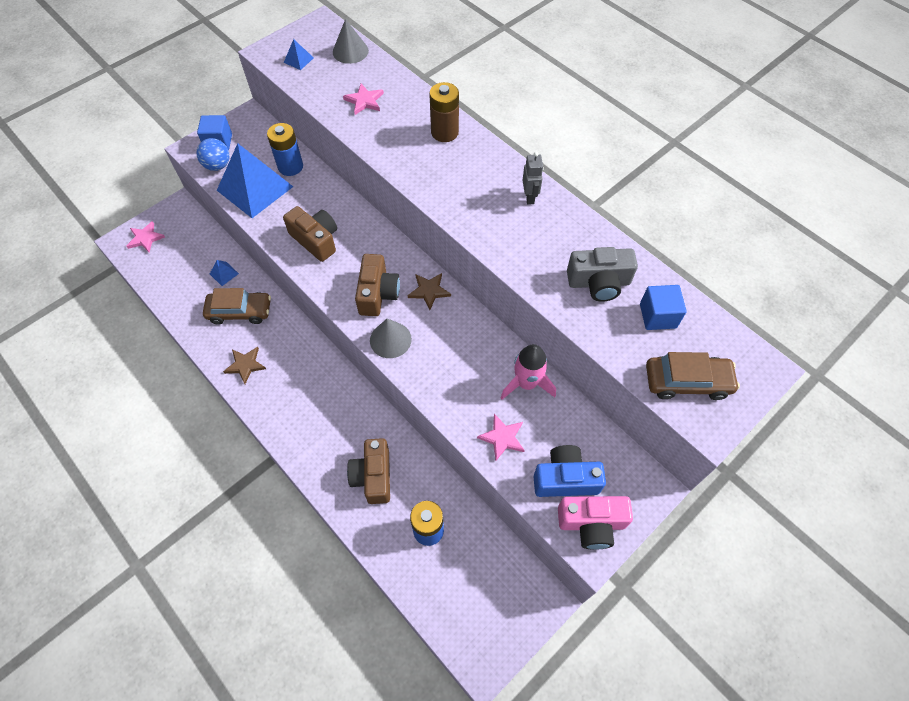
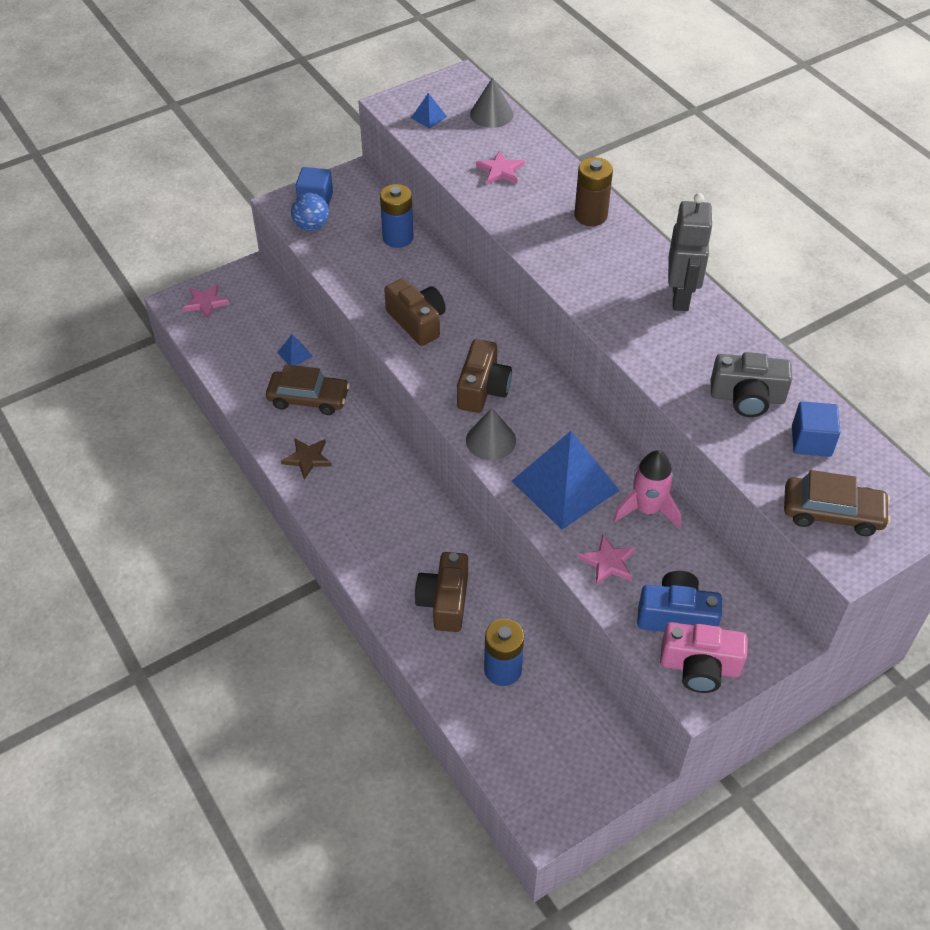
camera: 10 degrees right, 10 degrees down
(255, 188) = (352, 256): blue pyramid -> blue pyramid (565, 485)
(429, 291) = (545, 394): brown star -> none
(529, 197) = (681, 297): grey robot -> grey robot, size x1.79

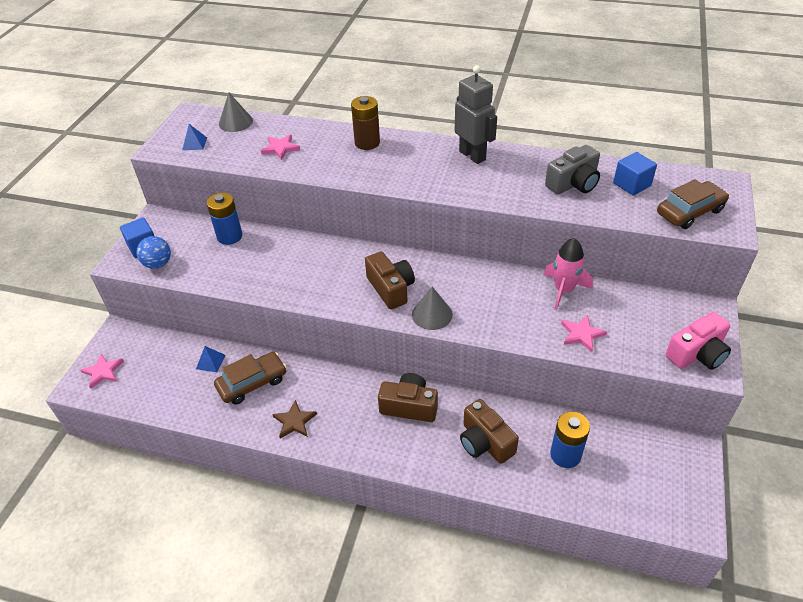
camera: 40 degrees left, 5 degrees down
(417, 322) = (302, 276): brown camera -> brown camera (409, 406)
(565, 485) = (505, 309): blue pyramid -> none
(676, 616) = (651, 336): blue camera -> none

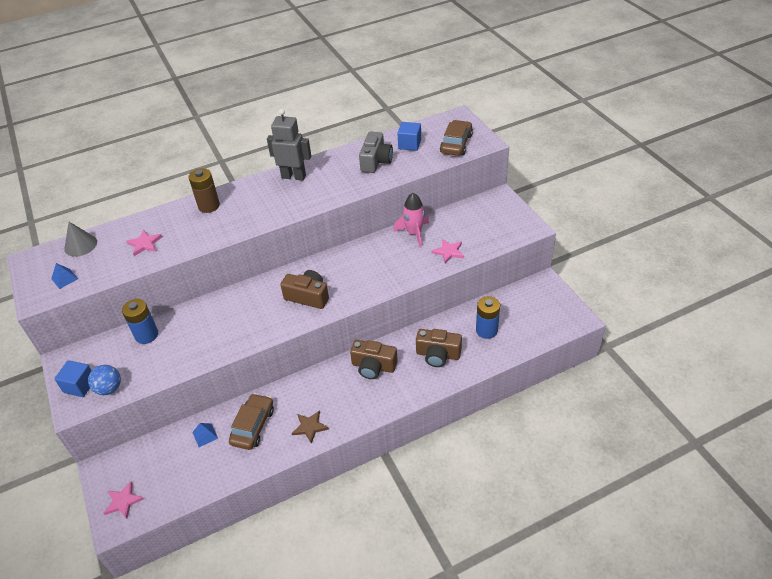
camera: 40 degrees left, 0 degrees up
(409, 406) = (373, 366): brown camera -> brown camera turned 135 degrees counterclockwise
(432, 314) = (351, 295): grey cone -> none
(697, 354) = (516, 225): pink camera -> none

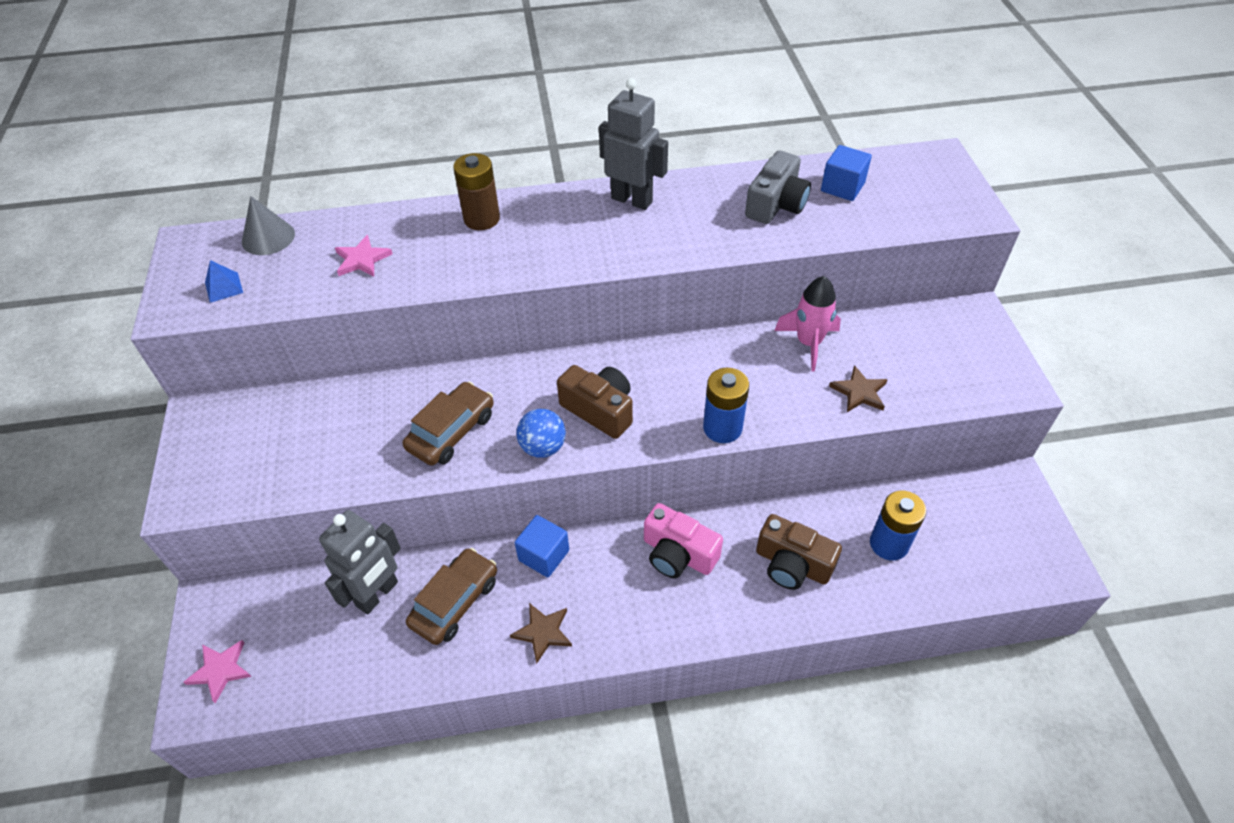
camera: 15 degrees right, 5 degrees up
(80, 385) = (204, 465): blue cube -> blue cube (544, 555)
(109, 388) = (244, 484): blue ball -> blue ball (543, 447)
(146, 335) = (330, 408): blue battery -> blue battery (722, 428)
(205, 435) = (377, 594): blue pyramid -> grey robot
(373, 366) = (678, 554): brown camera -> pink camera
(448, 252) = (859, 392): pink star -> brown star
(456, 144) = (925, 204): brown car -> brown car (451, 431)

